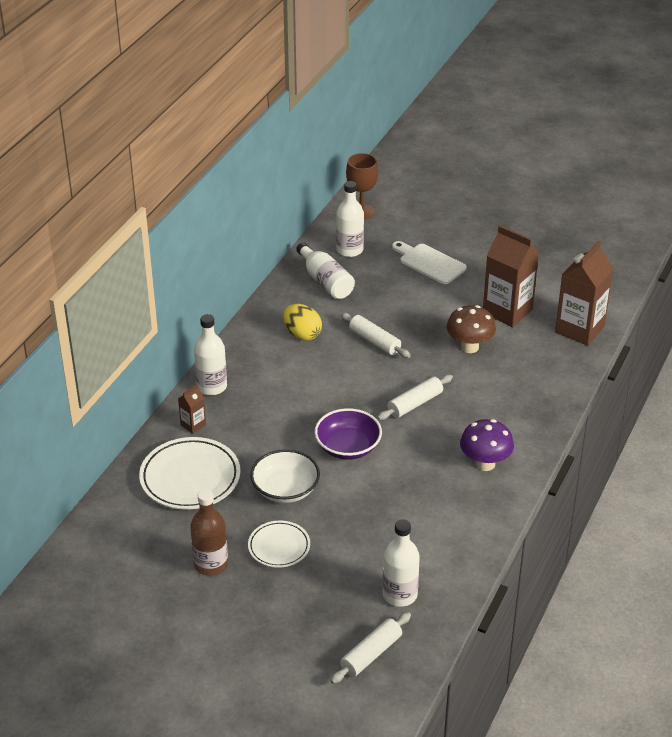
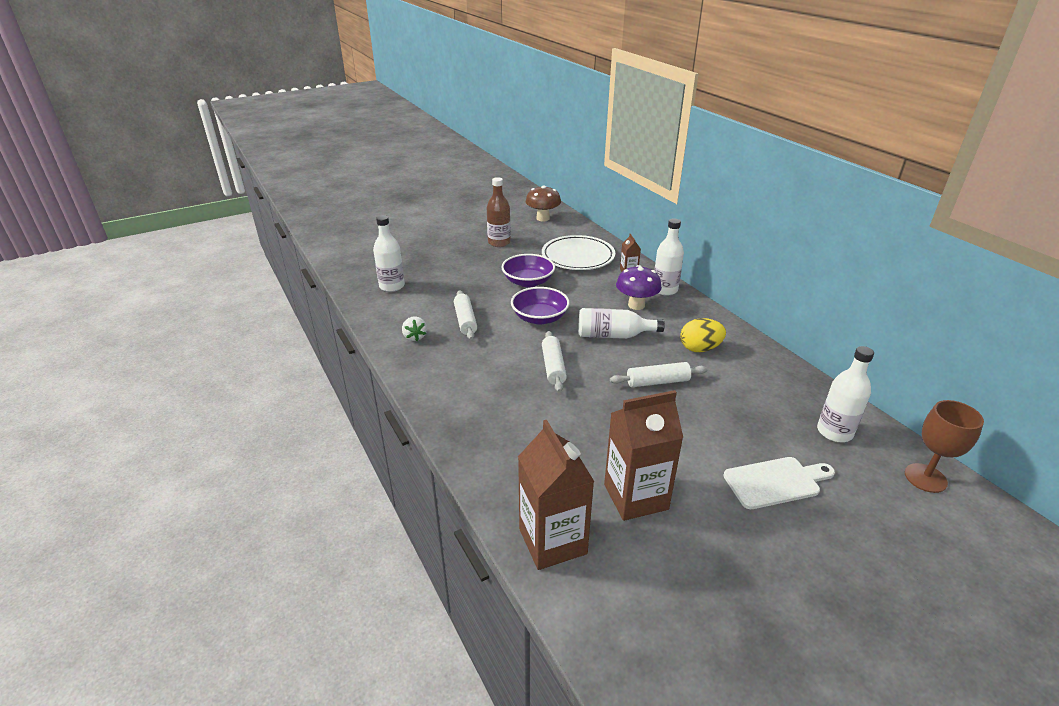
camera: 125 degrees right, 5 degrees down
(279, 547) = (483, 264): white plate -> none
(285, 489) = (528, 282): white bowl -> purple bowl
(325, 281) = (779, 392): white bottle -> white bottle (613, 335)
(371, 654) = (370, 263): white rolling pin -> white rolling pin (465, 320)
(465, 514) = (415, 337): none -> white strawberry
(469, 347) = (599, 435): brown mushroom -> brown mushroom (543, 218)
(485, 464) = (447, 369): purple mushroom -> purple mushroom (636, 305)

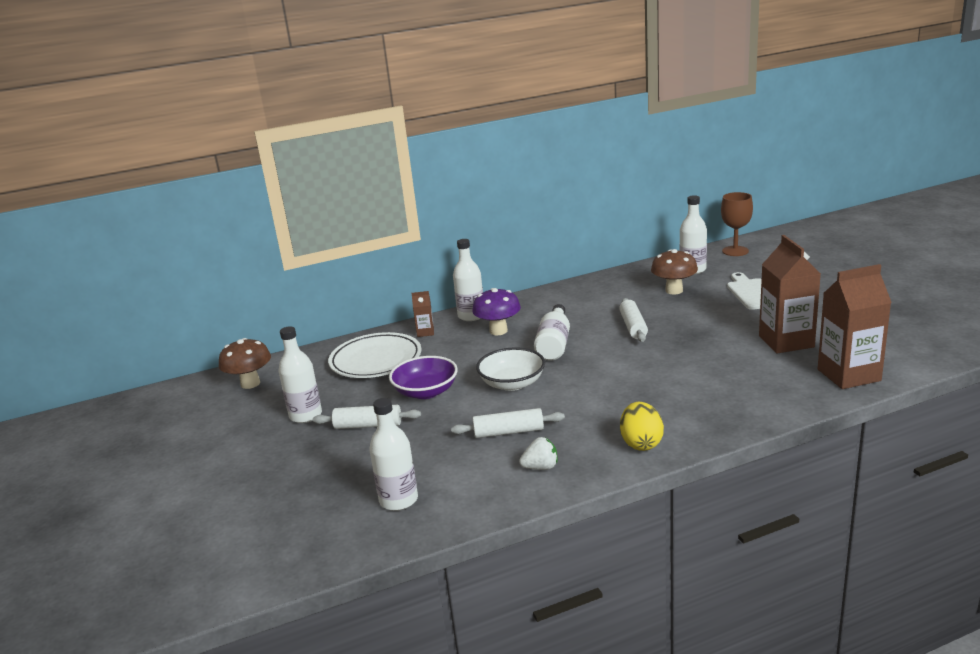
camera: 80 degrees left, 10 degrees down
(499, 242) = (305, 415): brown bottle -> white bottle
(539, 318) = (512, 383): purple bowl -> white bowl
(553, 367) = (609, 375): white rolling pin -> white rolling pin (368, 425)
(699, 349) = (581, 306): yellow egg -> yellow egg (641, 443)
(761, 413) = (674, 290): none -> brown mushroom

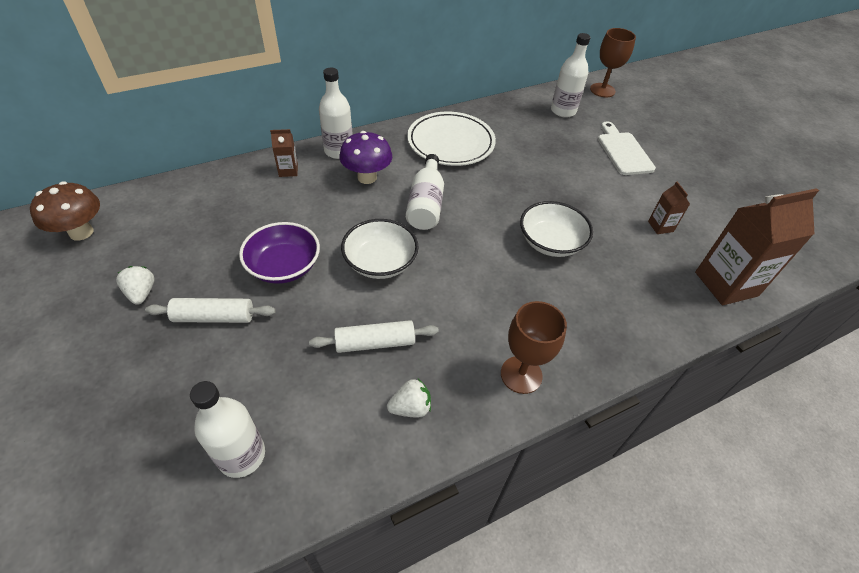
camera: 10 degrees left, 25 degrees up
(305, 415) = (141, 293): white bottle -> white strawberry
(376, 360) = (230, 209): white plate -> white plate (450, 143)
(633, 327) = (507, 187): white rolling pin -> none
(641, 443) = (521, 374): yellow egg -> brown goblet
(674, 290) = (546, 138): brown mushroom -> none
(674, 360) = (551, 242): none -> white bowl
(786, 341) = (660, 226): brown carton -> brown carton, size x0.46

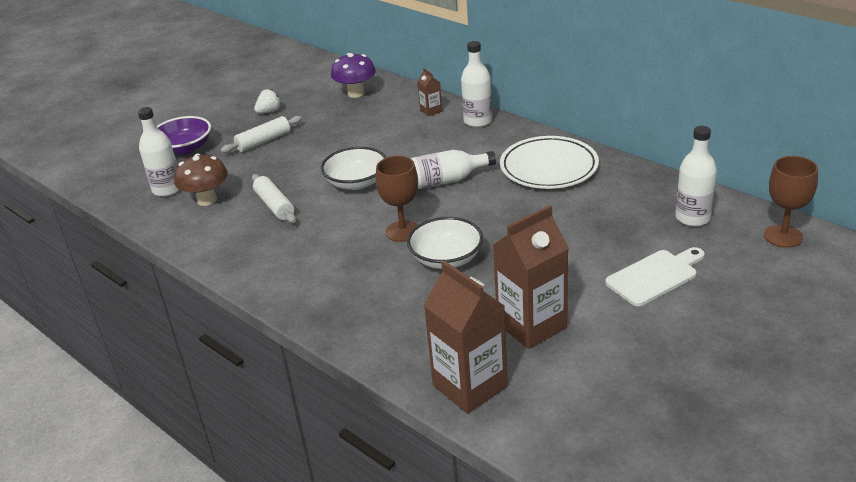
camera: 75 degrees right, 15 degrees down
(81, 232) = (307, 73): brown mushroom -> brown mushroom (207, 200)
(214, 317) = (263, 141): white rolling pin -> white rolling pin turned 75 degrees clockwise
(284, 266) = (325, 147): purple bowl -> purple bowl (185, 148)
(367, 177) = (454, 144): purple mushroom -> purple mushroom (356, 93)
(410, 407) = (226, 236): white strawberry -> none
(521, 374) = (278, 277): brown goblet -> brown goblet (402, 231)
(660, 226) = (531, 325): brown carton -> brown carton, size x2.16

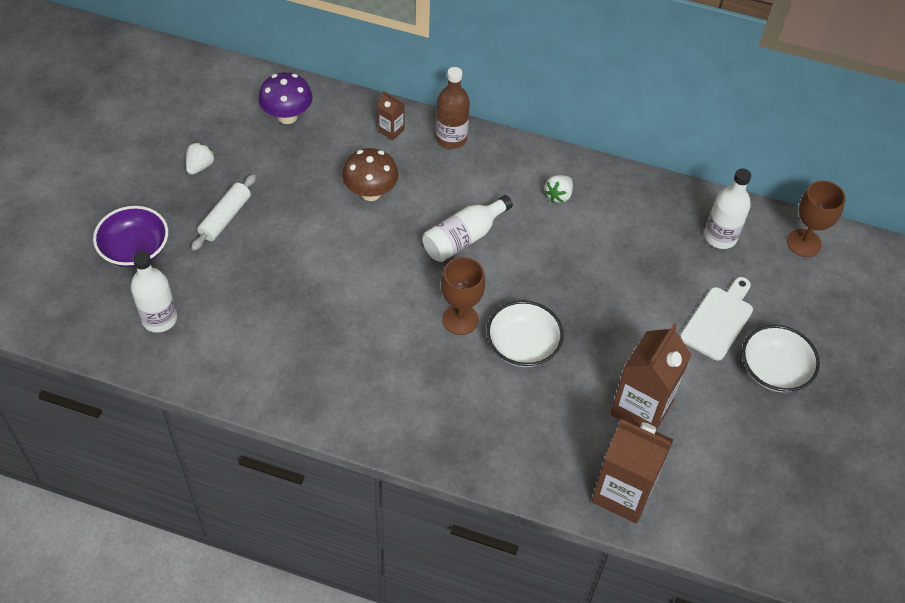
camera: 30 degrees left, 20 degrees up
(207, 200) = (218, 324): brown mushroom -> brown mushroom (370, 193)
(274, 205) = (302, 315): white rolling pin -> none
(356, 182) = (372, 260): white bowl -> white bowl (774, 370)
(478, 121) = (451, 138): white bottle -> brown bottle
(549, 167) = (558, 195): white plate -> white strawberry

